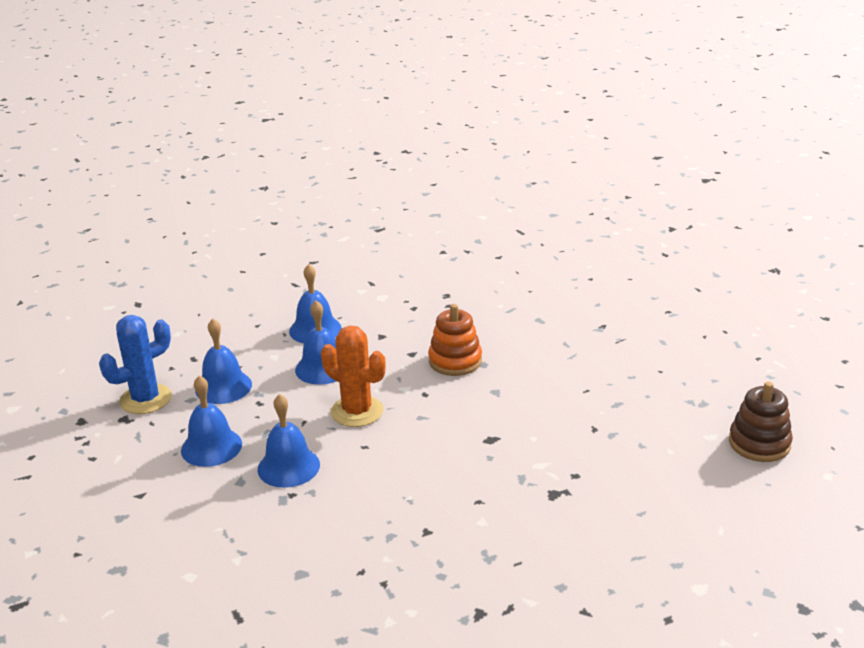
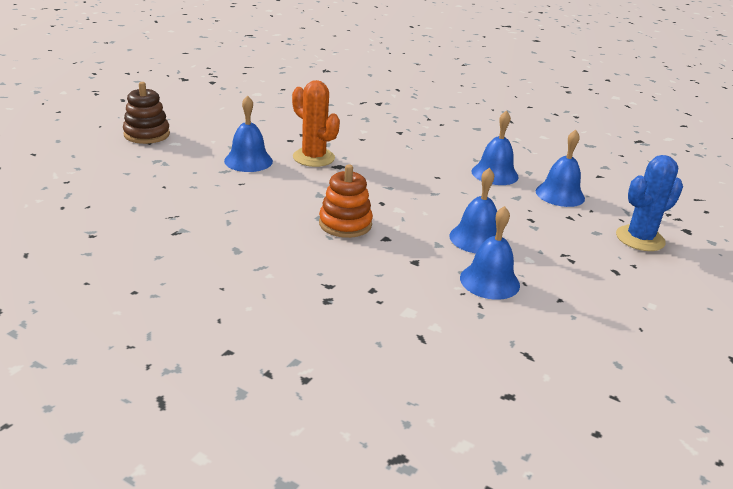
camera: 175 degrees left, 0 degrees up
(223, 387) = (570, 237): blue bell -> blue bell (248, 161)
(357, 411) = (443, 199): orange cactus -> orange cactus (313, 157)

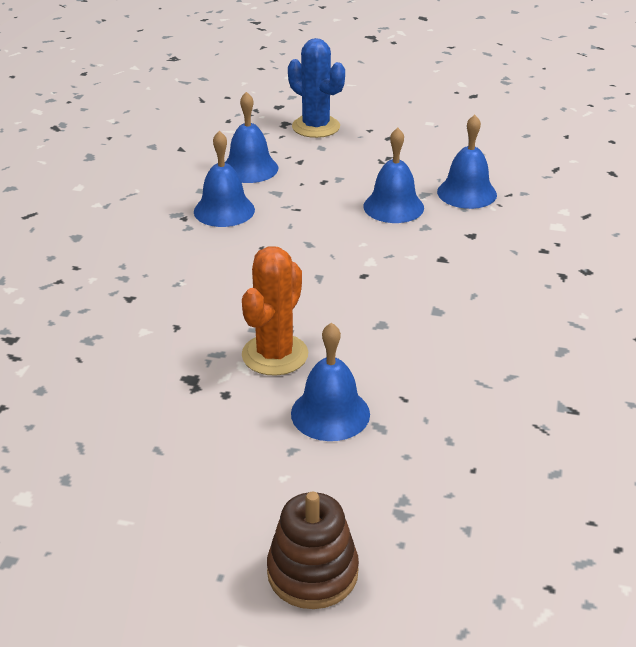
camera: 105 degrees left, 5 degrees up
(345, 224) = (436, 290): orange stacking toy -> none

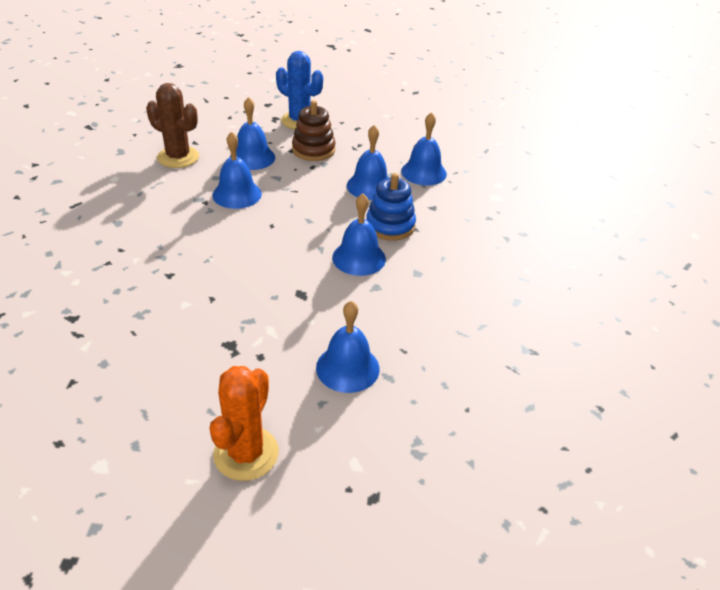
camera: 10 degrees left, 5 degrees up
(158, 165) = (178, 157): none -> brown cactus
(275, 355) = (295, 319): orange cactus -> orange cactus (246, 453)
(312, 572) = (355, 514): brown stacking toy -> brown stacking toy (313, 150)
(365, 290) = (359, 258): none -> blue bell
(412, 254) = (390, 226): none -> blue stacking toy

